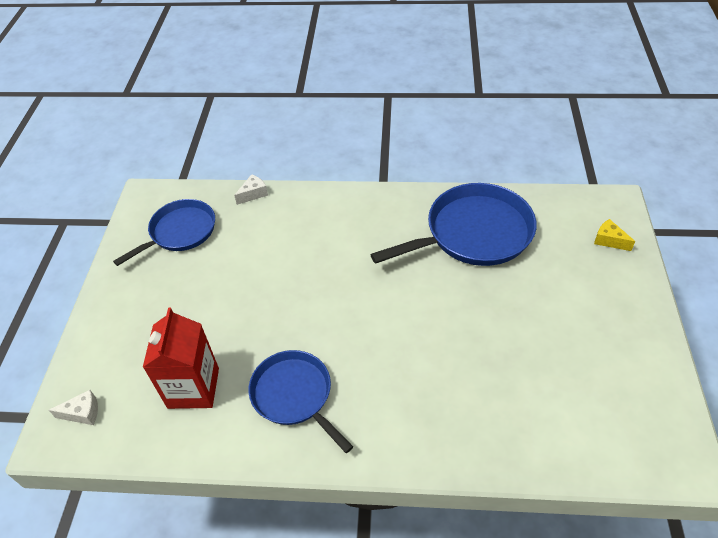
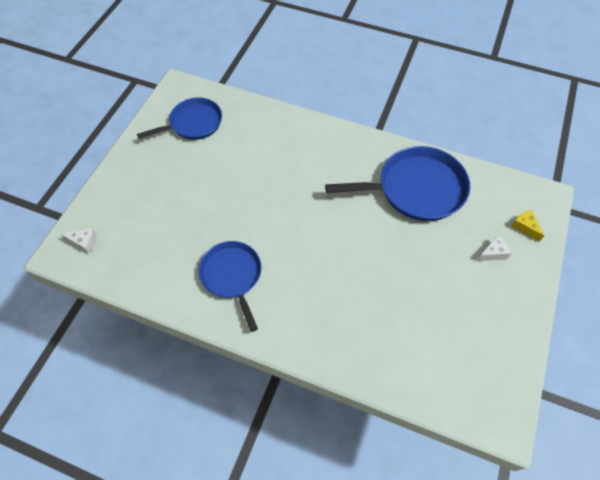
camera: 15 degrees right, 10 degrees up
(193, 388) = (164, 248): red carton -> none
(253, 194) = (257, 107): white cheese -> white cheese (493, 253)

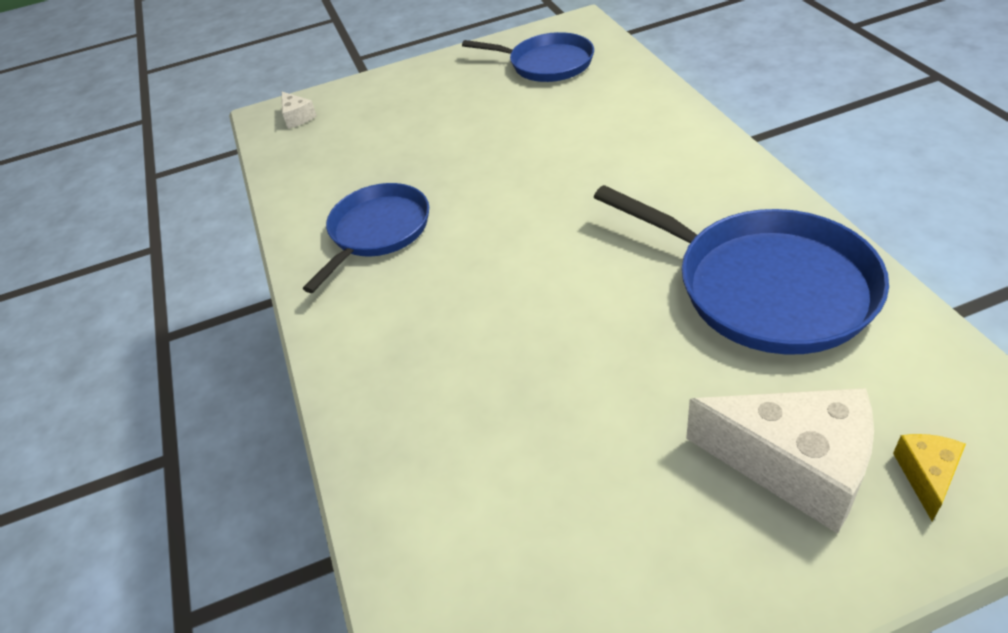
camera: 55 degrees right, 15 degrees down
(493, 253) = (794, 466): white cheese -> white cheese, size x2.19

